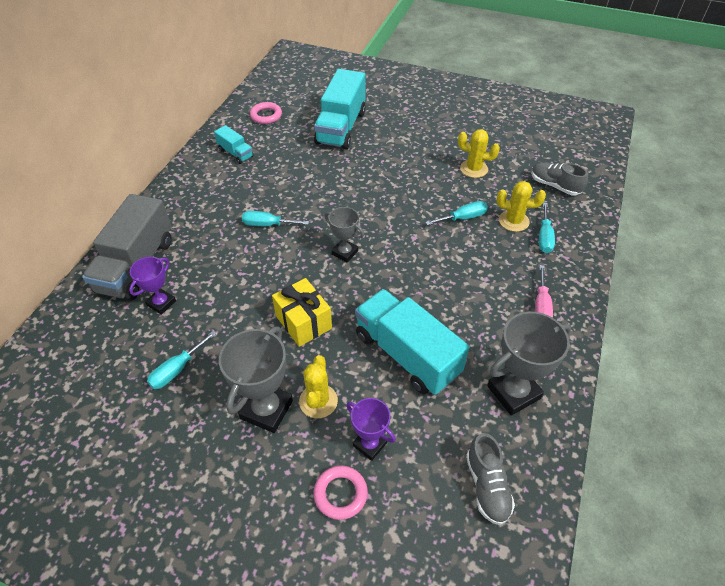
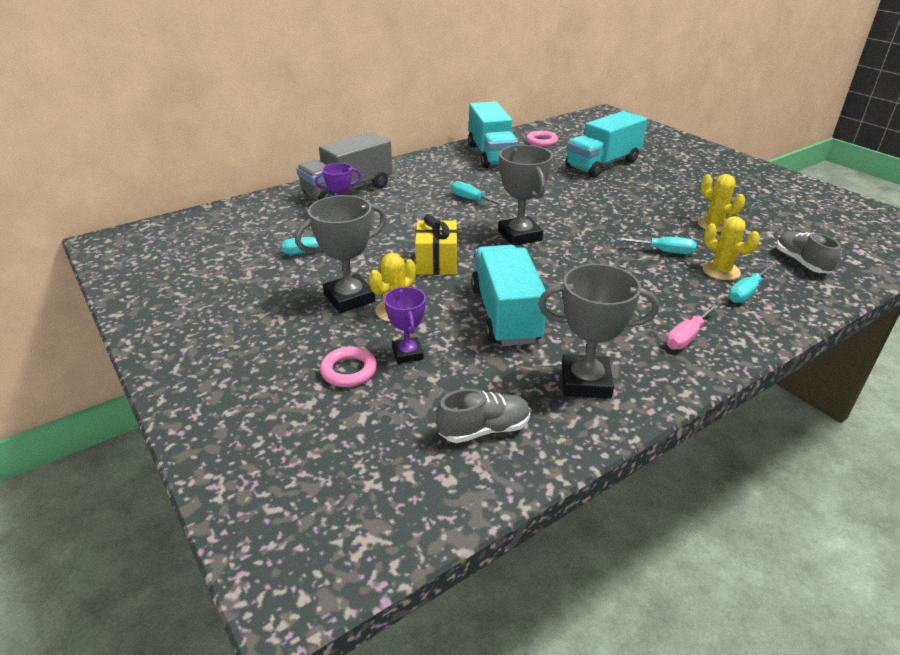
camera: 35 degrees right, 15 degrees down
(235, 153) = (491, 155): turquoise truck -> turquoise truck, size x2.06
(344, 252) = (519, 236): grey trophy -> grey trophy, size x1.65
(487, 486) = (484, 429): grey shoe -> grey shoe turned 135 degrees counterclockwise

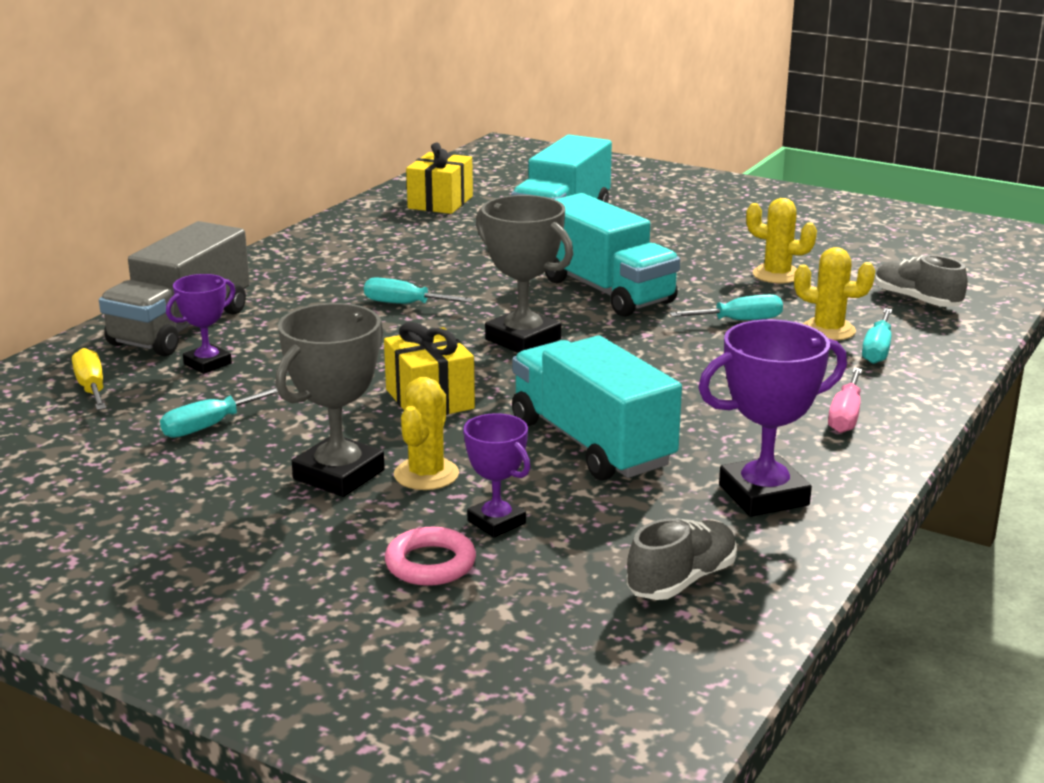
camera: 25 degrees left, 10 degrees down
(276, 216) = (91, 388): none -> yellow screwdriver
(491, 155) = (377, 234): turquoise truck -> turquoise truck (606, 291)
(541, 141) = (440, 202): pink ring -> yellow gift
(585, 382) = (763, 495): grey trophy -> purple trophy

